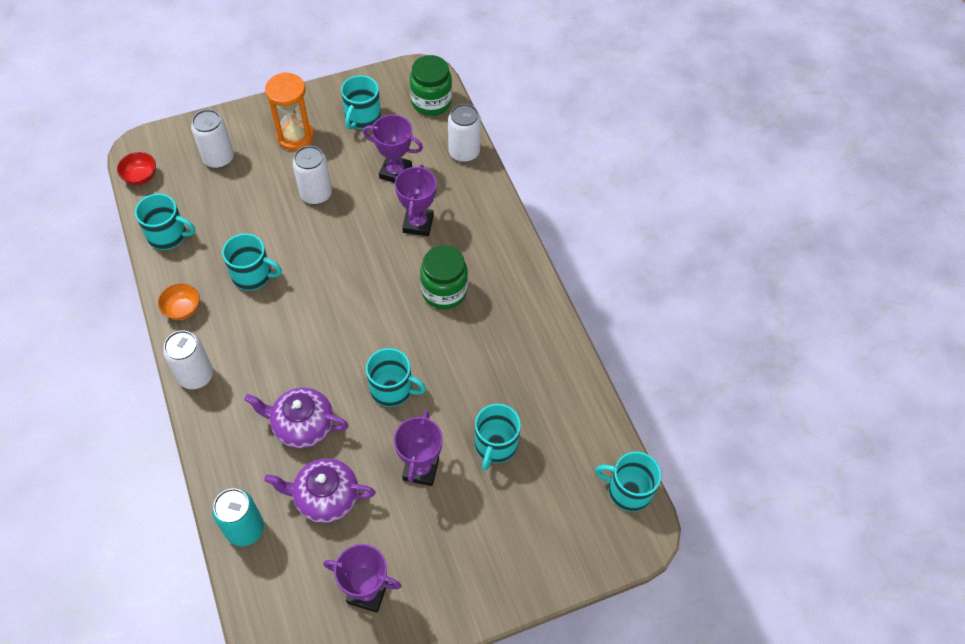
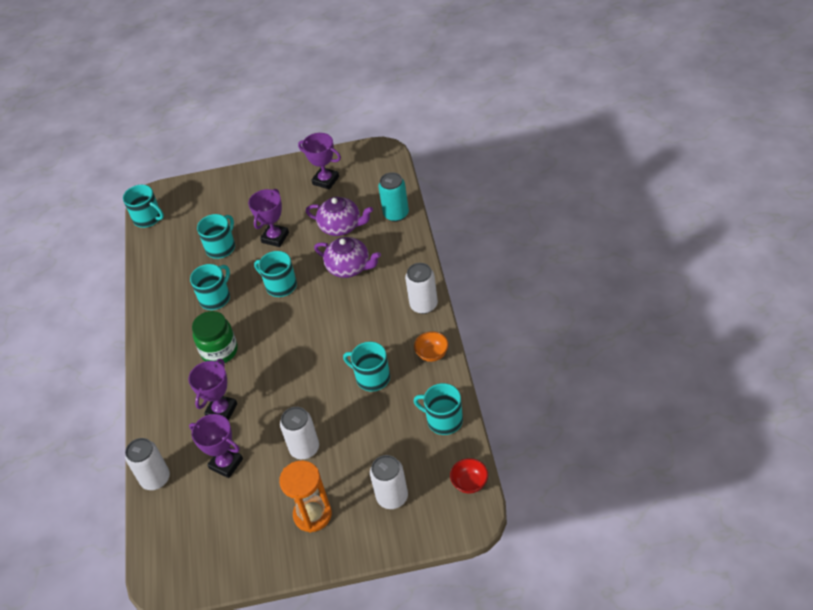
camera: 160 degrees left, 10 degrees down
(362, 117) = (240, 531): turquoise mug -> turquoise mug (215, 298)
(431, 102) = (165, 543): green jar -> none

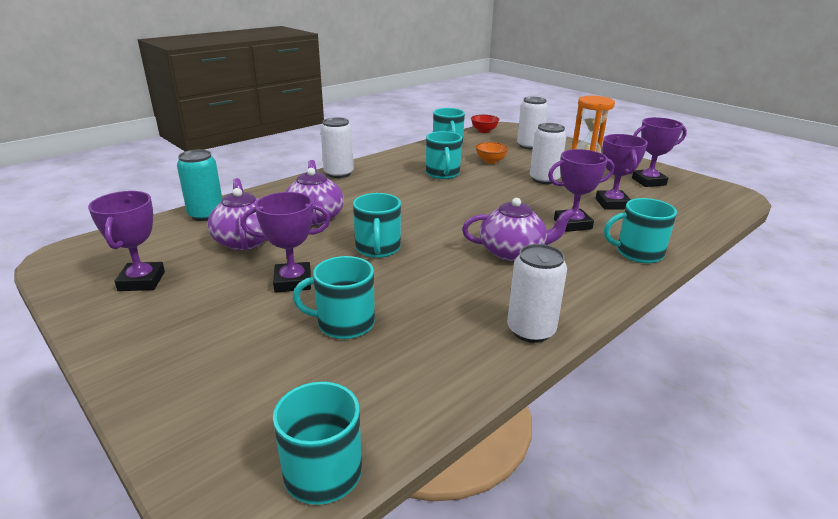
camera: 130 degrees left, 20 degrees down
(155, 479) = (686, 229): white can -> white can (531, 330)
(215, 298) = (442, 287): turquoise mug -> turquoise mug (638, 253)
(219, 351) = (513, 252): green jar -> purple teapot
(236, 533) = (648, 181): none -> purple trophy
(432, 354) = (391, 160): orange bowl -> orange bowl (490, 161)

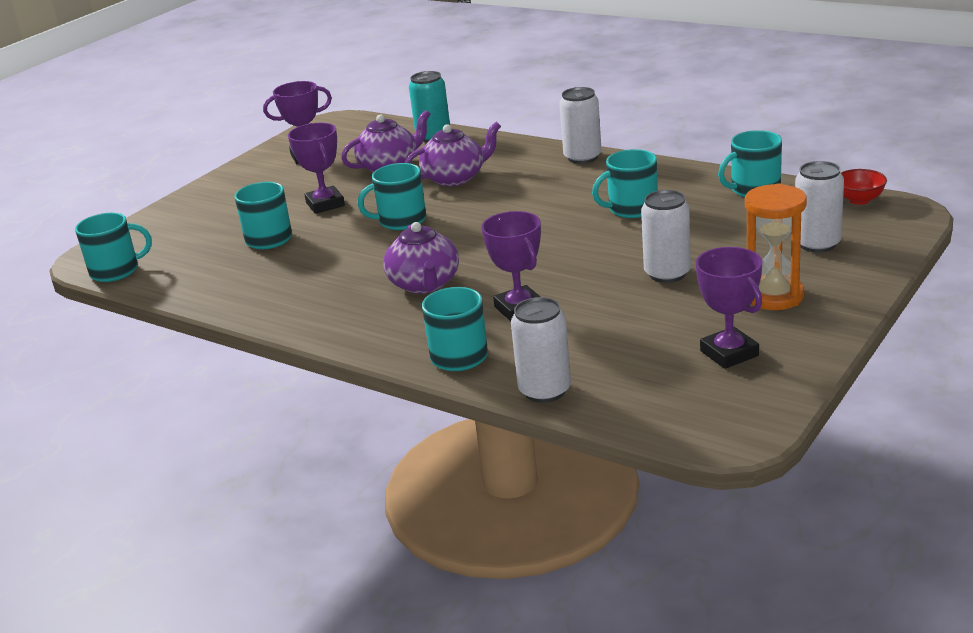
camera: 80 degrees right, 0 degrees up
(490, 161) = (711, 228): orange bowl -> none
(531, 330) = (277, 313): white can -> white can (545, 390)
(612, 204) = (608, 330): purple trophy -> none

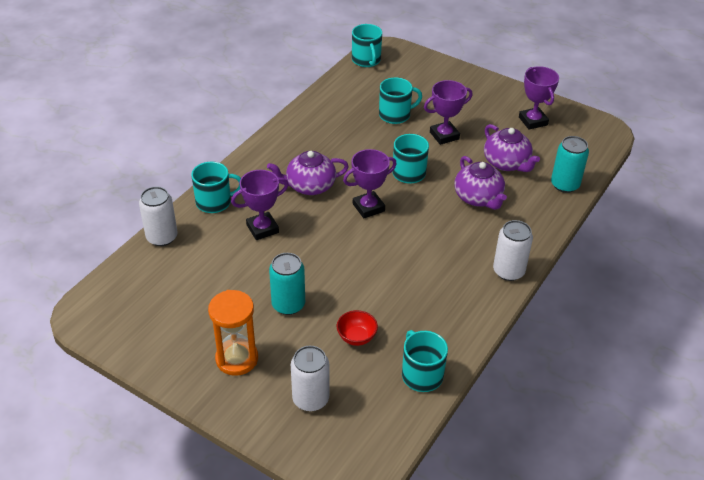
camera: 85 degrees right, 15 degrees up
(631, 209) = (401, 294): turquoise mug -> none
(667, 273) = (288, 304): white can -> turquoise can
(729, 353) = (170, 324): purple trophy -> purple trophy (368, 207)
(859, 200) = (385, 444): red bowl -> red bowl (356, 337)

